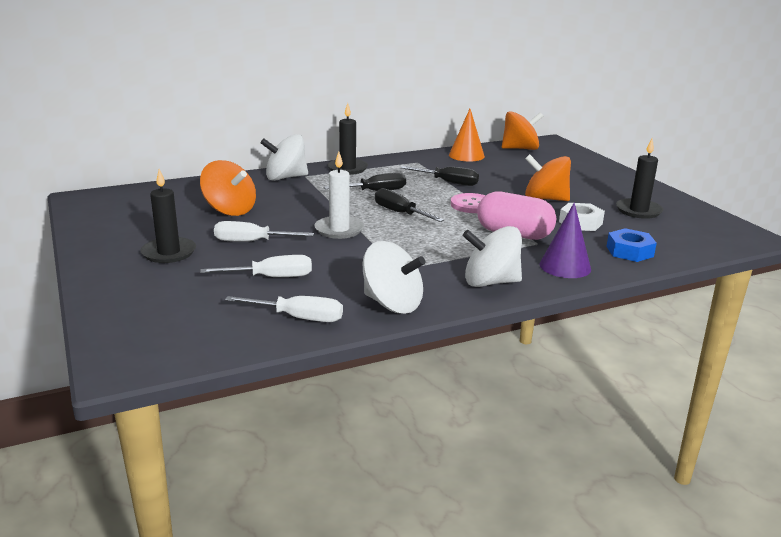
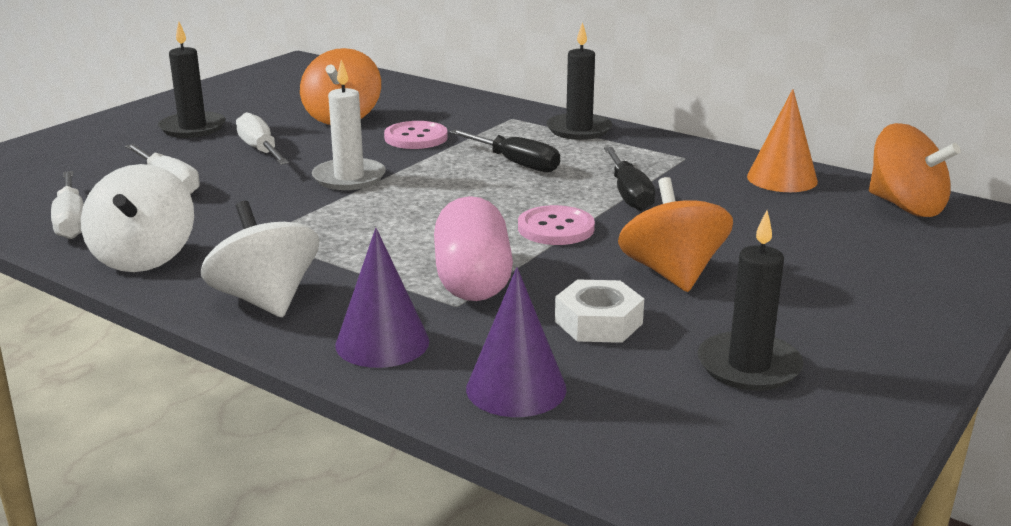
camera: 60 degrees right, 0 degrees up
(285, 177) = (489, 112): white spinning top -> none
(299, 201) = (416, 137): none -> pink button
(399, 213) = (454, 194): black screwdriver -> none
(629, 251) = (516, 388): blue nut -> purple cone

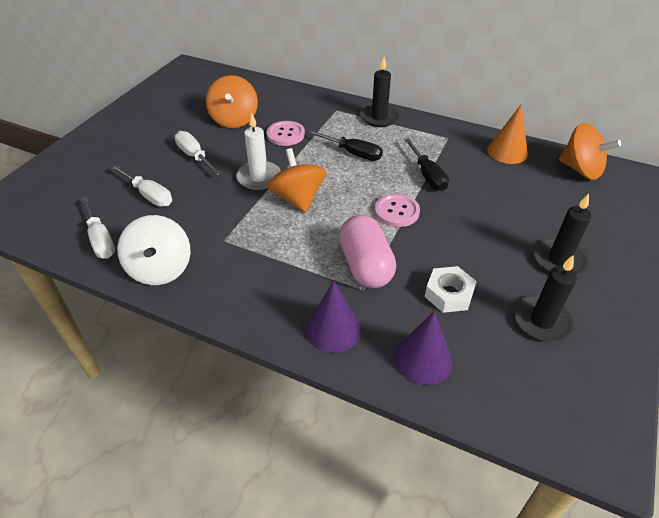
camera: 10 degrees left, 20 degrees up
(192, 128) = (144, 138): black candle -> black candle (558, 260)
(265, 300) = (250, 300): white spinning top -> none
(672, 274) = (475, 245): orange spinning top -> orange spinning top (298, 198)

